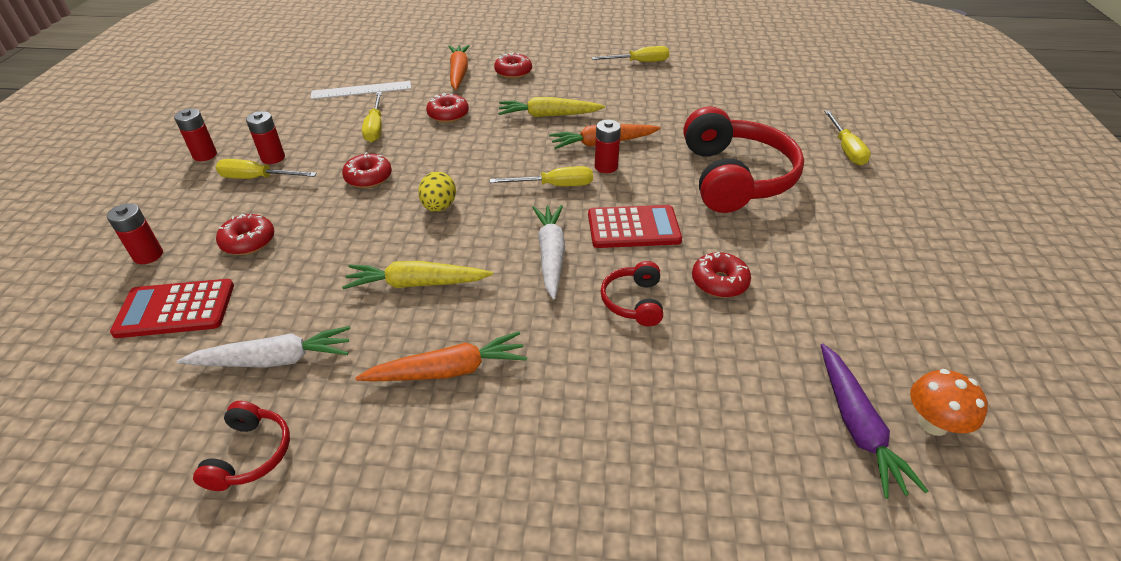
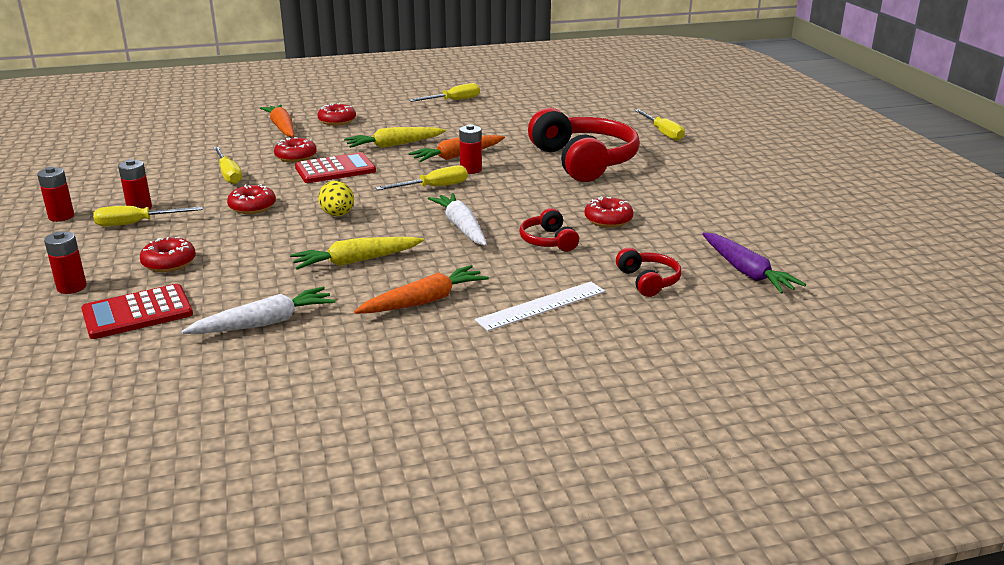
camera: 20 degrees left, 15 degrees down
(250, 454) = (292, 373): red headphones -> red headphones (648, 281)
(361, 90) = (190, 151): white ruler -> white ruler (541, 306)
(633, 227) = (519, 201): red calculator -> red calculator (335, 169)
(933, 423) = (795, 262): orange mushroom -> none

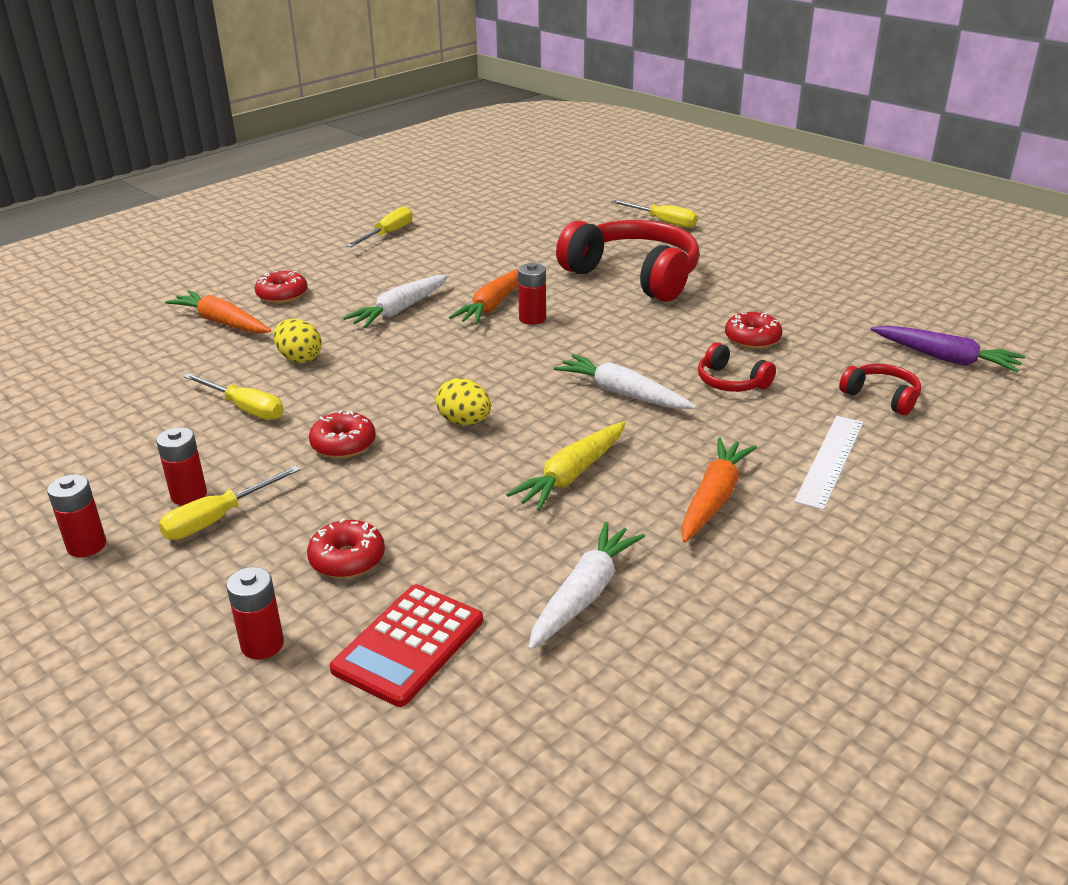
camera: 30 degrees left, 5 degrees up
(296, 157) = (299, 358): red donut -> yellow egg
(335, 169) = (374, 362): red calculator -> none
(394, 145) = (400, 310): yellow carrot -> white carrot
(433, 187) = (523, 352): yellow screwdriver -> none

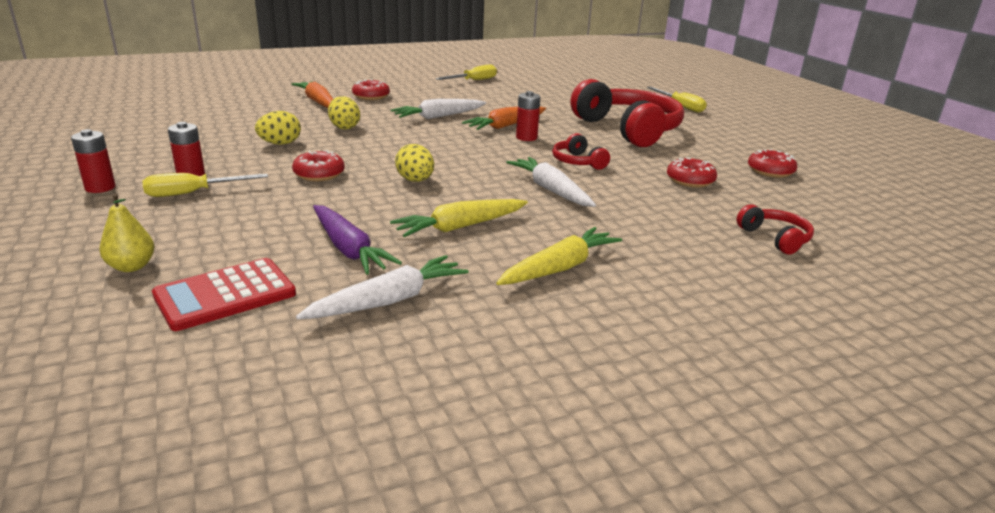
camera: 20 degrees right, 5 degrees down
(245, 408) = (280, 144): yellow screwdriver -> yellow egg
(262, 645) = (131, 267): red battery -> yellow pear
(347, 559) = (245, 235): red donut -> red donut (770, 171)
(713, 498) = (559, 268): orange carrot -> yellow carrot
(731, 382) = (647, 201): red headphones -> red headphones (578, 162)
(830, 460) = (687, 268): white ruler -> none
(945, 358) = (860, 226): purple carrot -> purple carrot (348, 249)

